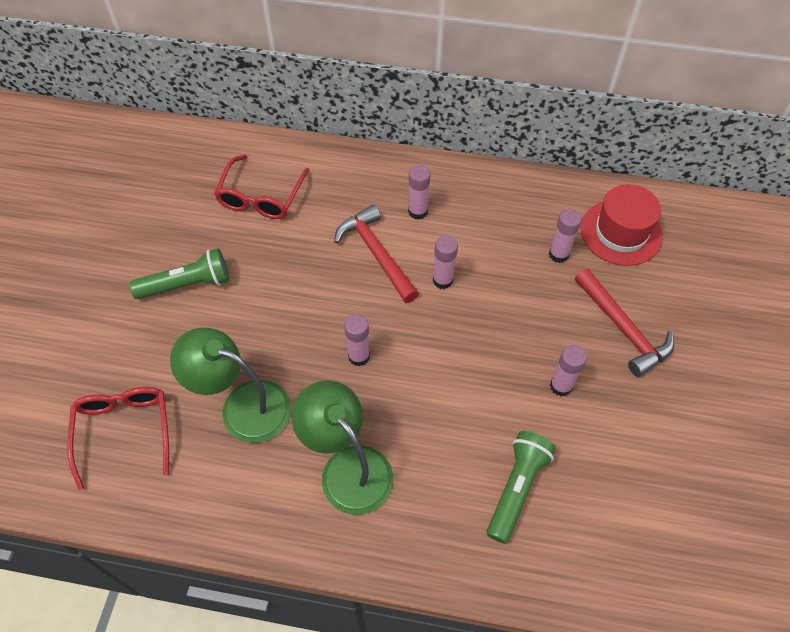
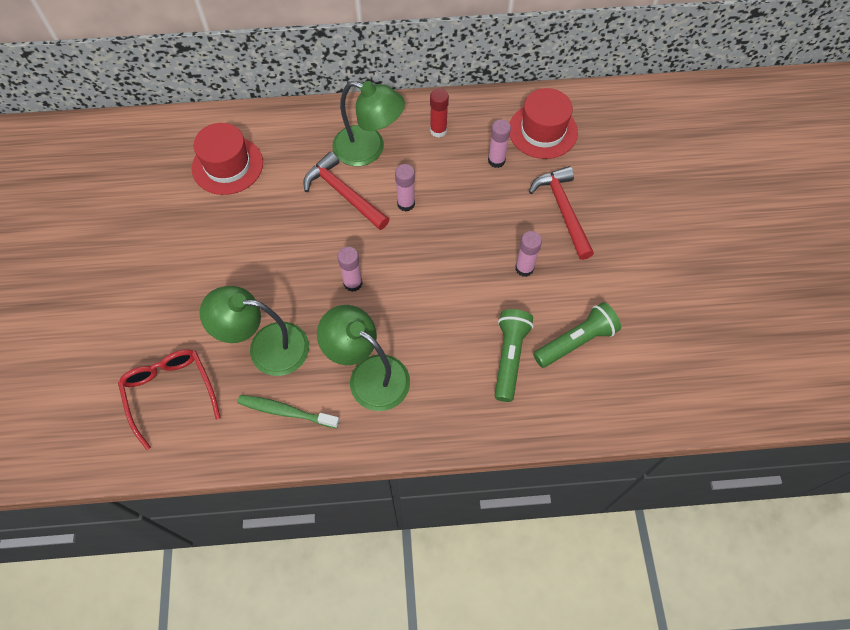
camera: 15 degrees left, 5 degrees up
(187, 284) = (185, 257): green flashlight -> green flashlight (576, 341)
(242, 486) = (286, 411): none -> green toothbrush
(261, 196) = (227, 165): red glasses -> red hat
(418, 211) = (369, 149): pink glue stick -> green lamp
(500, 207) = (438, 130): none -> red glue stick
(623, 329) = (563, 210): red hammer -> red hammer turned 150 degrees counterclockwise

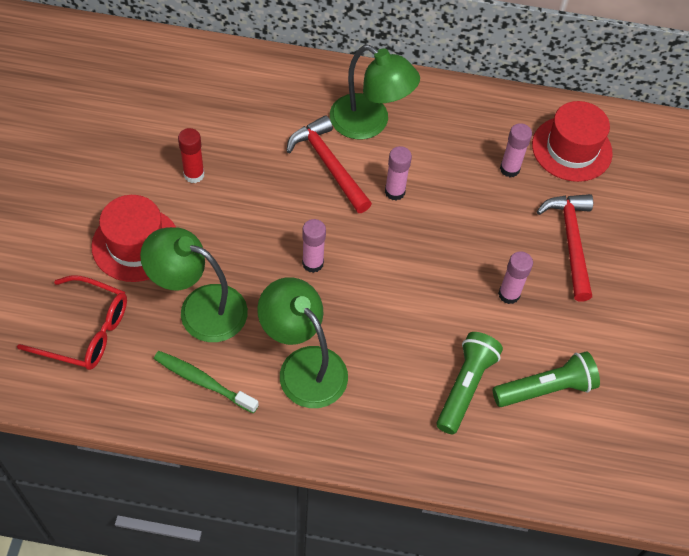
camera: 10 degrees right, 5 degrees down
(170, 393) = (85, 330): red glasses -> red glasses turned 120 degrees clockwise
(227, 165) = (210, 104): red hat -> red hat (136, 244)
(438, 130) = (453, 121): red glue stick -> red glue stick (194, 174)

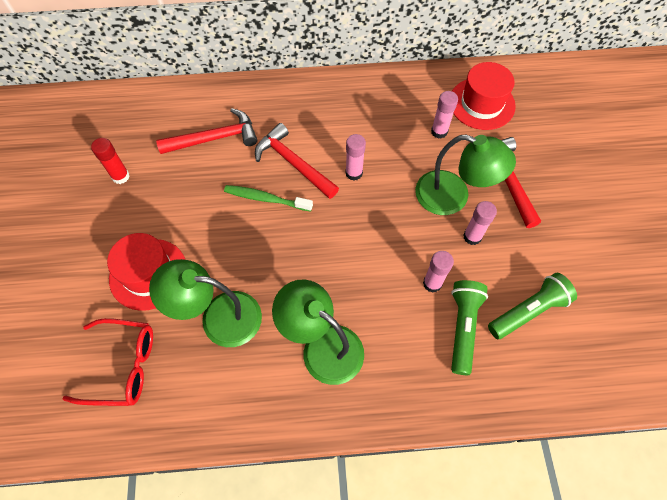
camera: 10 degrees left, 5 degrees up
(194, 174) = (183, 199): red glue stick -> red glue stick (121, 176)
(203, 381) = (239, 385): green toothbrush -> green toothbrush (266, 199)
(247, 115) = (215, 138): none -> red hammer
(312, 263) = (304, 251): pink glue stick -> pink glue stick (432, 283)
(369, 123) = (317, 121): green lamp -> green lamp (453, 197)

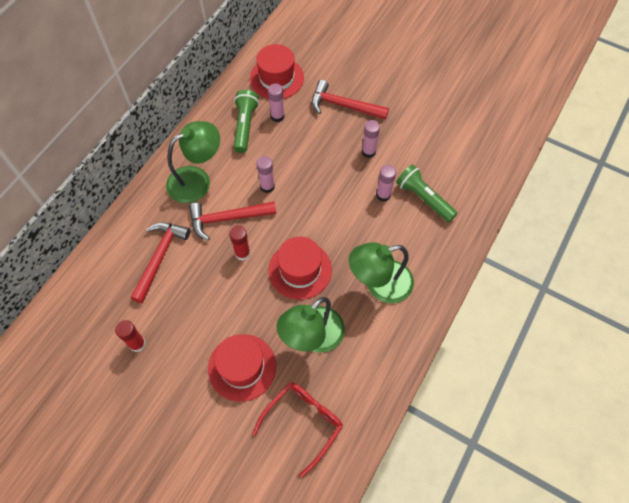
camera: 55 degrees left, 0 degrees up
(266, 199) = (242, 253): green toothbrush -> red glue stick
(284, 259) = (300, 270): none -> red hat
(453, 197) = (332, 142): green lamp -> green lamp (197, 180)
(528, 311) = (438, 157): green flashlight -> green flashlight (245, 126)

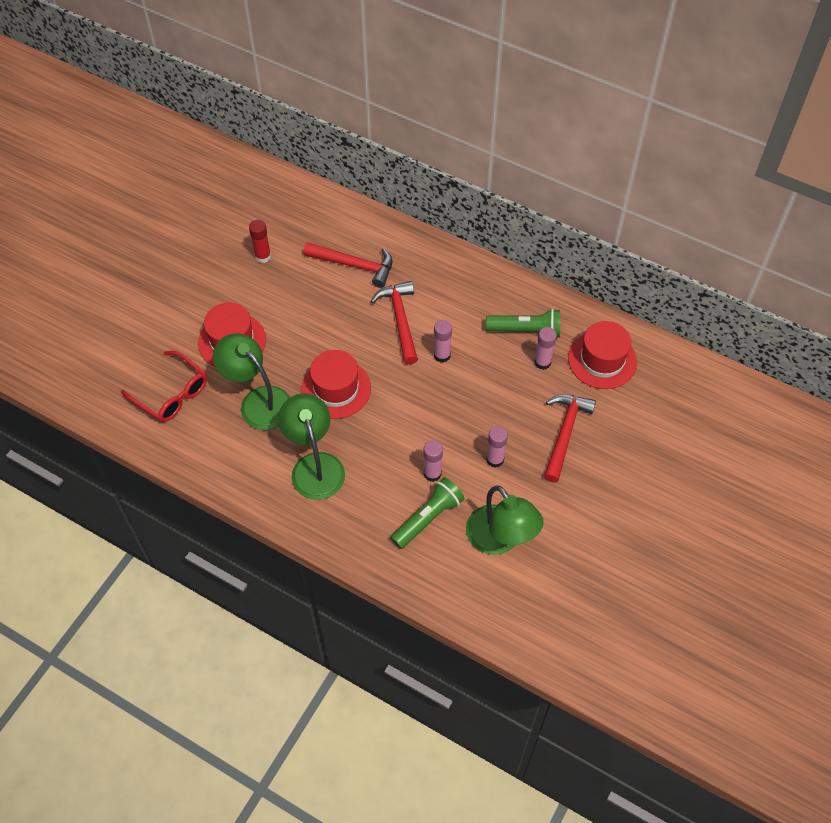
camera: 90 degrees right, 5 degrees down
(197, 180) = (449, 289): green lamp -> green lamp (500, 539)
(242, 253) = (357, 336): red glue stick -> none

